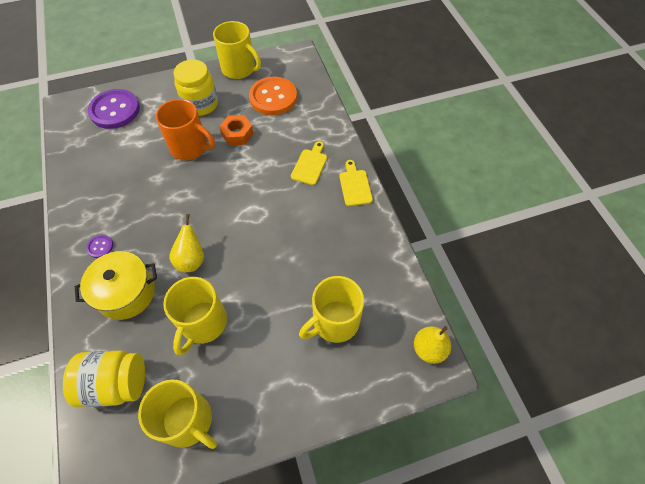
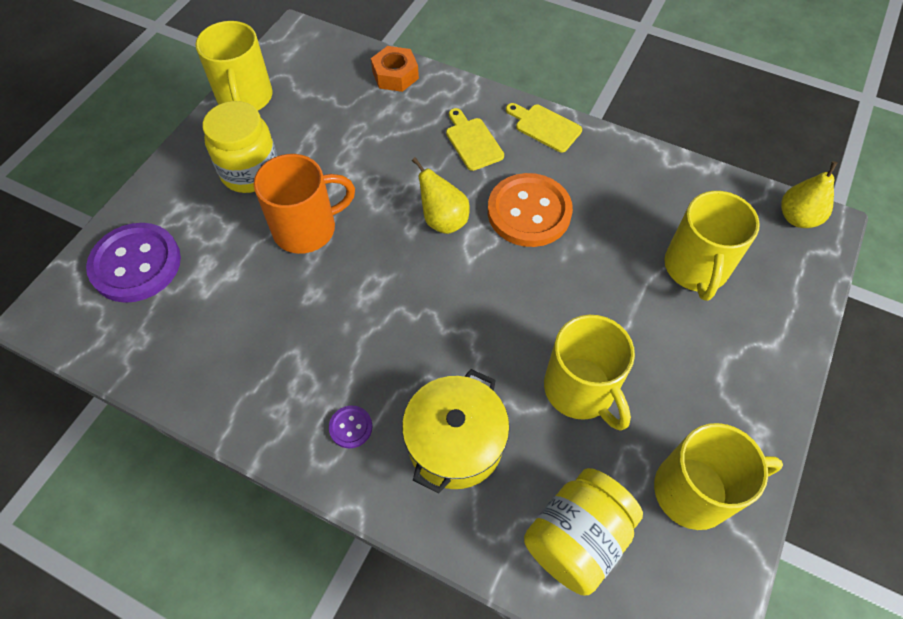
camera: 45 degrees left, 0 degrees up
(191, 260) = (479, 341): yellow pear -> yellow pear (443, 220)
(237, 134) = (345, 171): orange nut -> orange nut (395, 75)
(239, 69) = (245, 98): yellow mug -> yellow mug turned 90 degrees clockwise
(273, 97) = (333, 101): orange button -> orange button (529, 212)

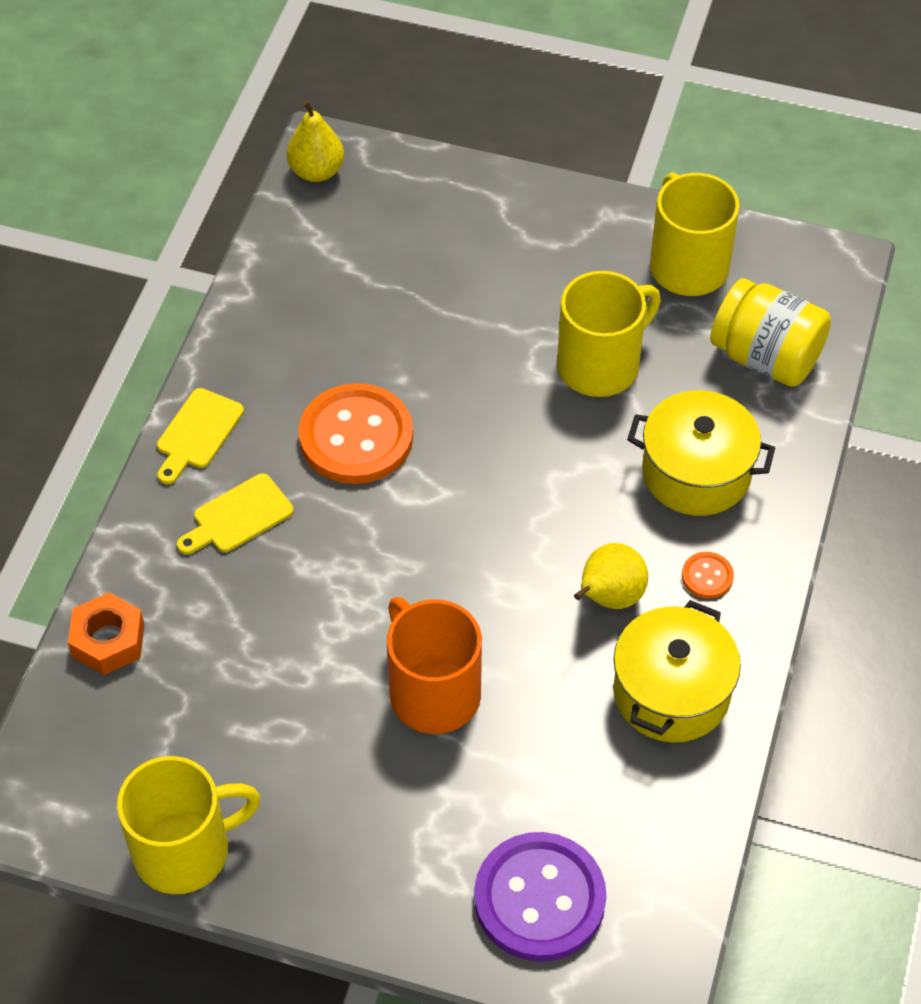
camera: 100 degrees left, 5 degrees down
(250, 172) = (342, 796): yellow jar -> none
(256, 377) = (671, 692): none -> yellow pot
(351, 427) = (707, 576): purple button -> orange button
(443, 220) = (387, 531): yellow pear -> yellow pear (609, 597)
(696, 268) = (412, 265): yellow mug -> none

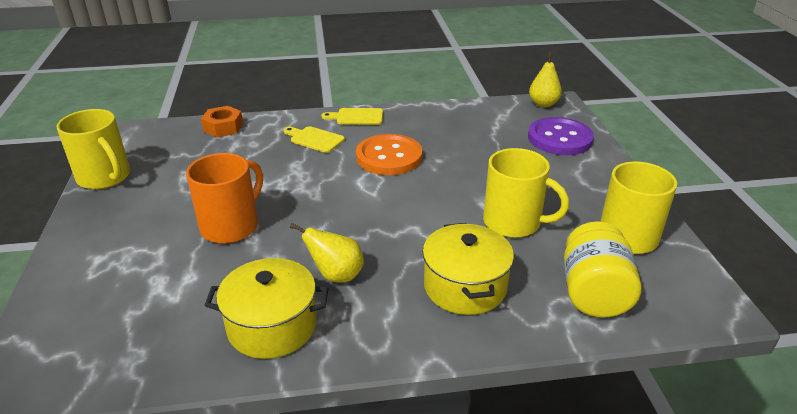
camera: 65 degrees right, 20 degrees down
(539, 899) = (86, 309): purple button -> purple button (559, 138)
(707, 576) = (381, 316): orange button -> none

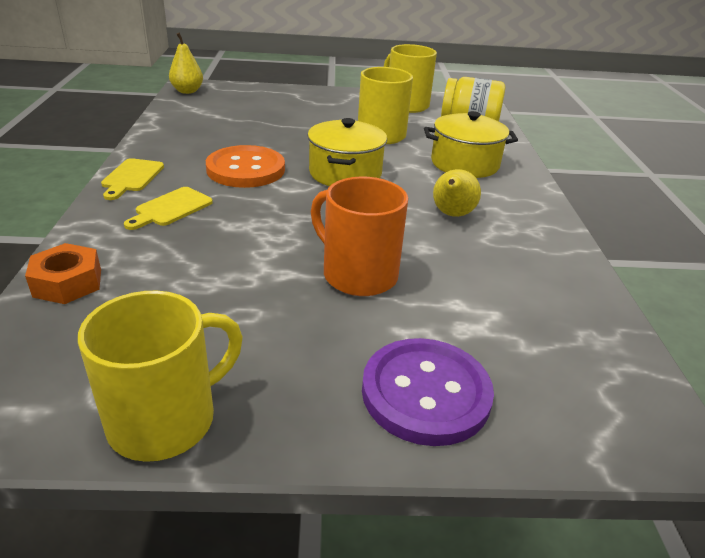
camera: 85 degrees left, 0 degrees up
(272, 326) = (527, 251): yellow pot -> yellow pot (345, 173)
(559, 138) = (258, 97): purple button -> purple button (425, 393)

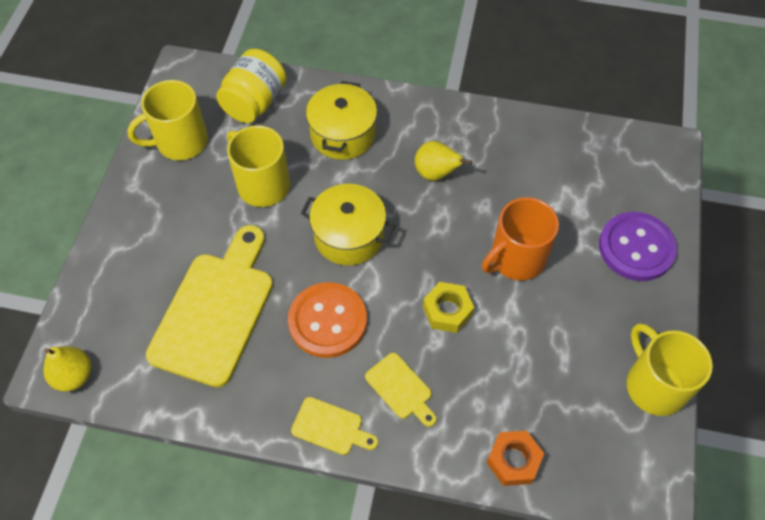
camera: 75 degrees left, 25 degrees up
(248, 127) = (215, 311): none -> yellow cutting board
(269, 230) = (447, 311): none -> yellow nut

